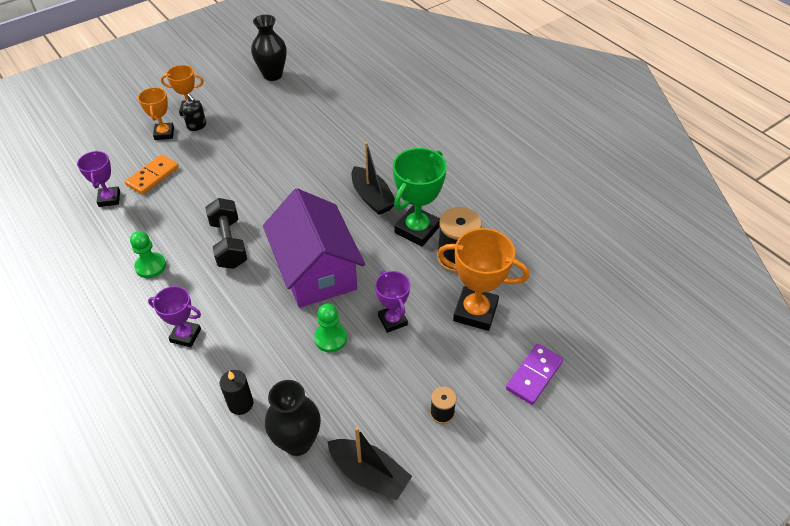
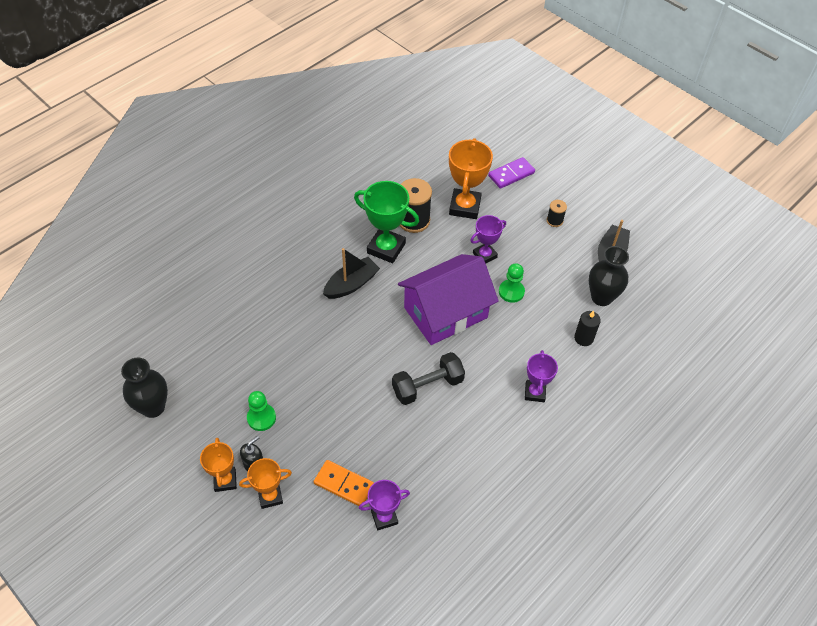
camera: 100 degrees left, 5 degrees up
(150, 266) = (467, 444): green pawn -> green pawn (261, 418)
(534, 375) = (511, 174): purple domino -> purple domino turned 60 degrees counterclockwise

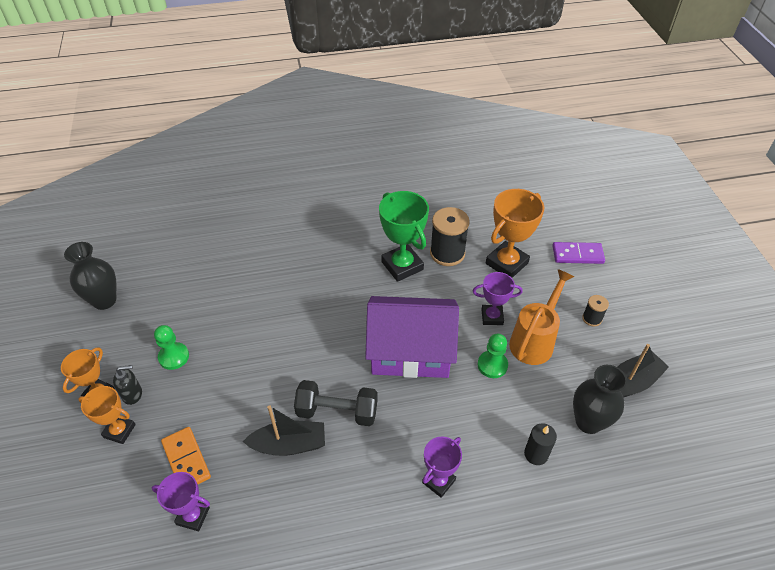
camera: 35 degrees right, 5 degrees down
(351, 284) = (345, 282): black boat -> black boat (289, 445)
(527, 258) = (534, 341): none -> orange watering can

